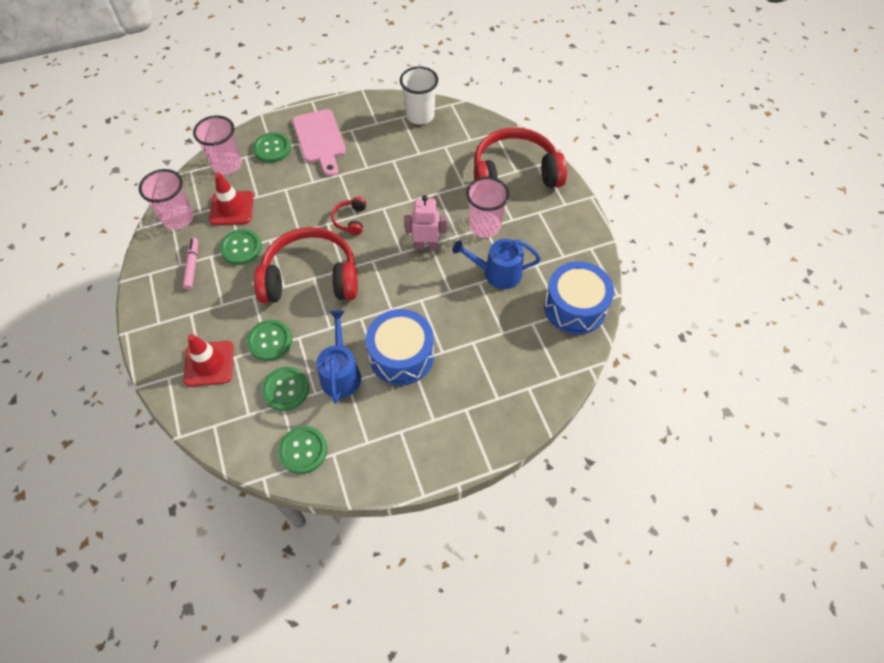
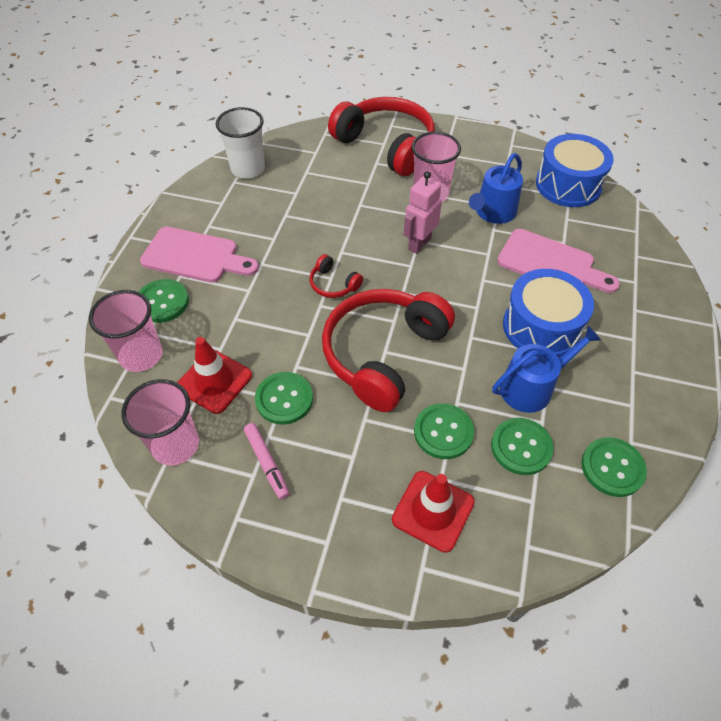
camera: 55 degrees left, 5 degrees down
(192, 266) = (267, 463): pink marker -> pink marker turned 150 degrees counterclockwise
(340, 373) = (531, 387): blue watering can -> blue watering can turned 120 degrees clockwise
(471, 334) = (550, 263): none -> pink cutting board
(514, 173) = (386, 146): red headphones -> red headphones turned 105 degrees clockwise

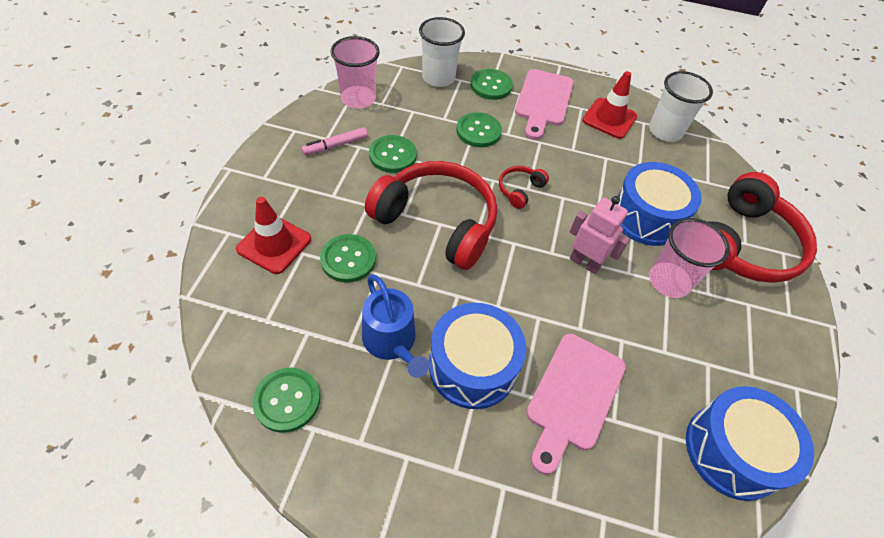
camera: 85 degrees right, 0 degrees up
(141, 355) = (438, 78): pink cup -> white cup
(214, 381) = (412, 116): red traffic cone -> red traffic cone (609, 118)
(361, 197) = (646, 217): none -> blue drum
(493, 212) = (652, 344): blue watering can -> none
(521, 447) = (323, 320): green button -> green button (478, 131)

